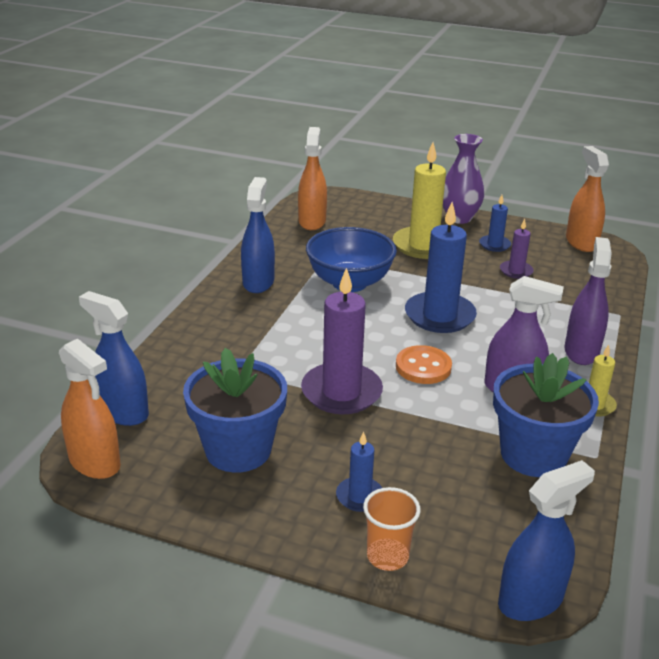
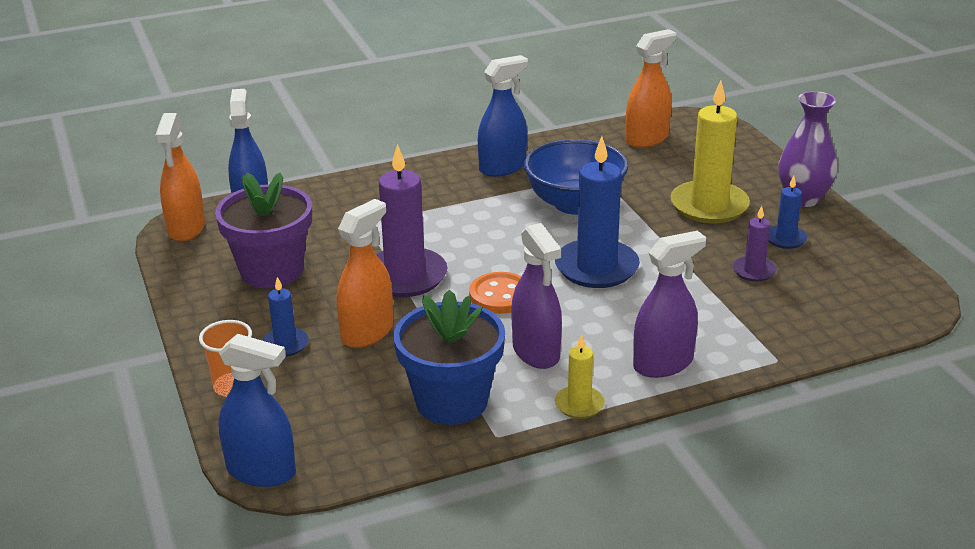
camera: 50 degrees right, 0 degrees up
(238, 450) = (271, 271): blue flower pot -> purple flower pot
(581, 242) = (892, 282): orange spray bottle -> orange spray bottle (367, 332)

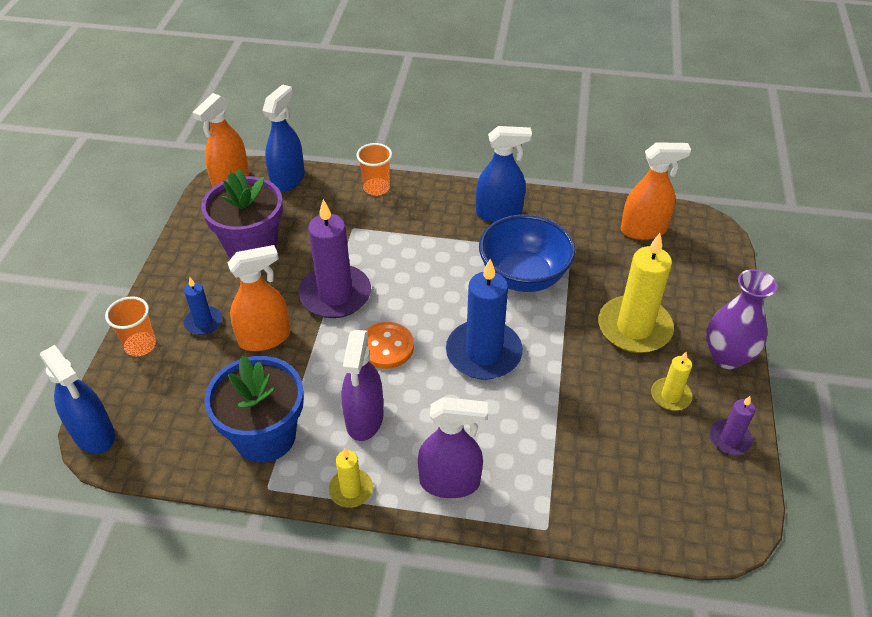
camera: 30 degrees right, 15 degrees up
(357, 186) = (376, 188): none -> orange cup
(754, 271) = (611, 419): purple candle -> purple candle (729, 439)
(785, 239) = (670, 396): blue candle -> yellow candle

